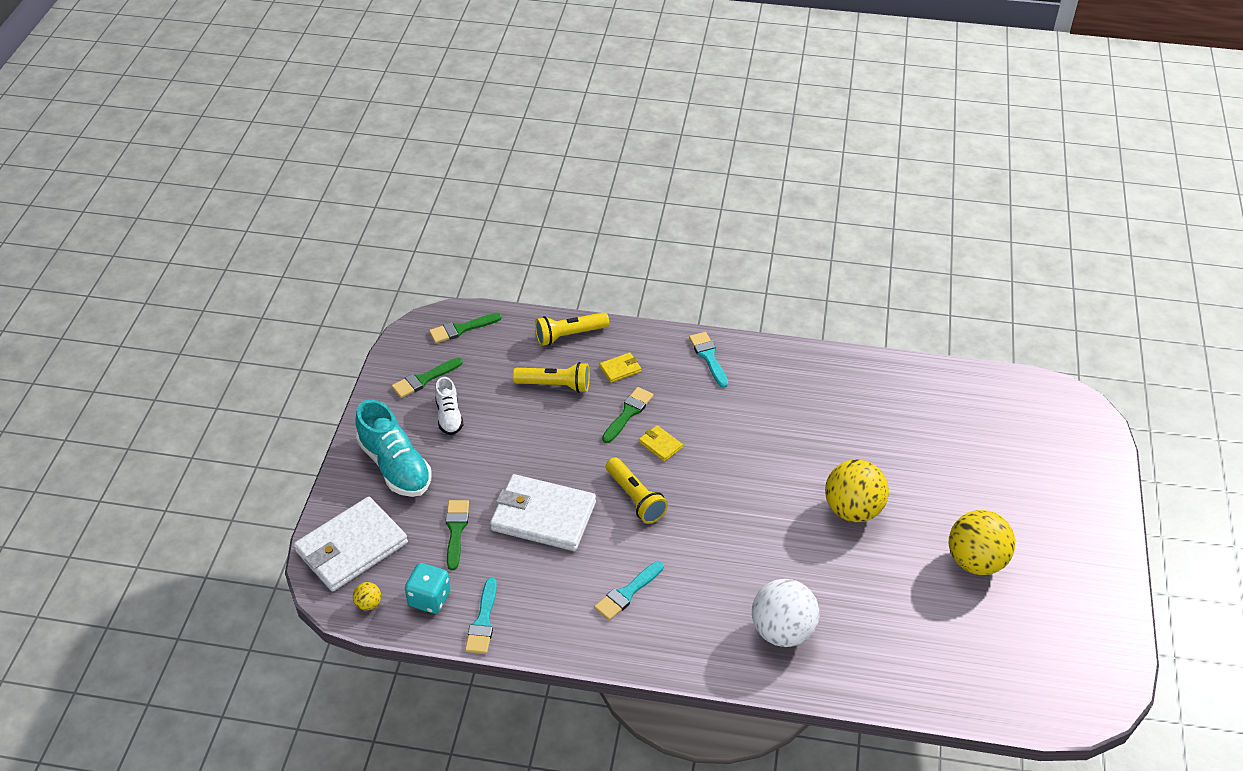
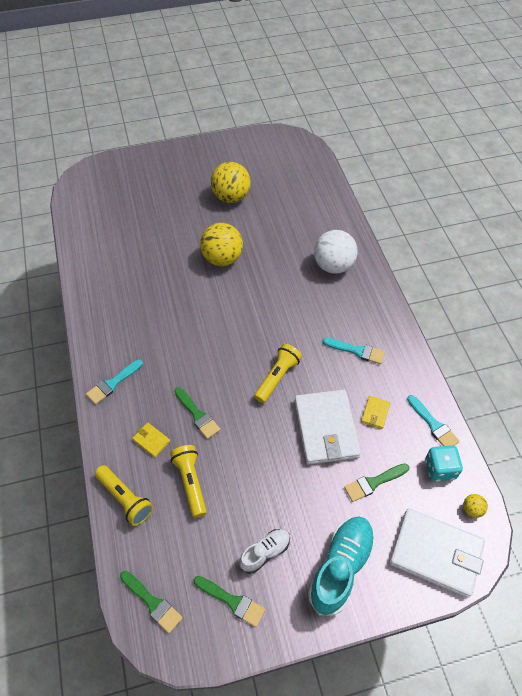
camera: 115 degrees left, 10 degrees up
(483, 621) = (433, 424): turquoise brush -> turquoise brush turned 75 degrees clockwise
(628, 413) = (197, 415): green brush -> green brush turned 135 degrees counterclockwise
(660, 445) = (219, 381): yellow wallet -> yellow wallet (375, 413)

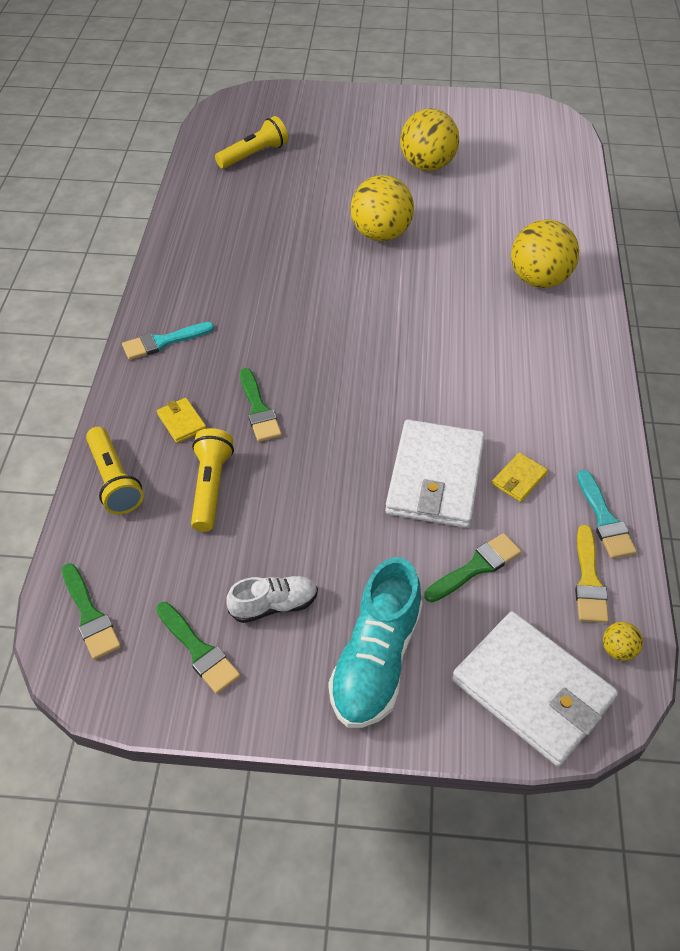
camera: 20 degrees right, 5 degrees down
(277, 377) = (393, 395): yellow flashlight -> yellow flashlight (254, 155)
(333, 265) = (539, 280): white ball -> yellow ball
(341, 567) = (376, 660): turquoise shoe -> turquoise shoe turned 150 degrees clockwise
(357, 351) = (527, 393): turquoise brush -> none
(373, 482) = (476, 567): green brush -> green brush turned 150 degrees clockwise
(439, 469) = (589, 580): turquoise dice -> yellow brush

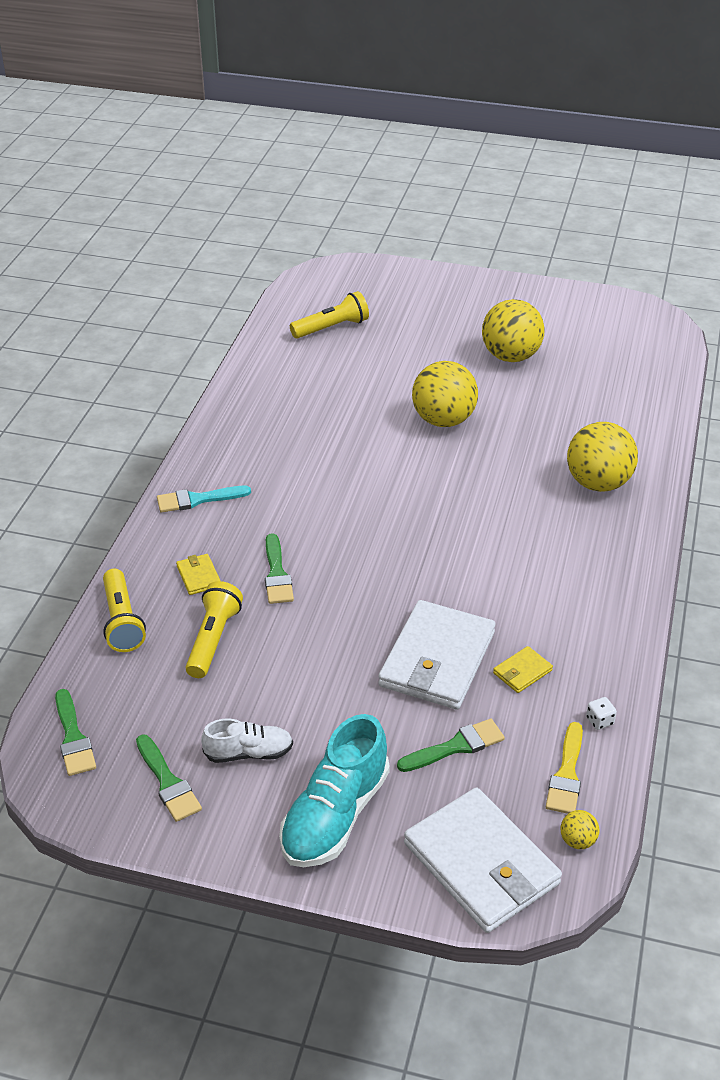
camera: 10 degrees right, 10 degrees down
(604, 519) = (599, 721): turquoise brush -> white dice

